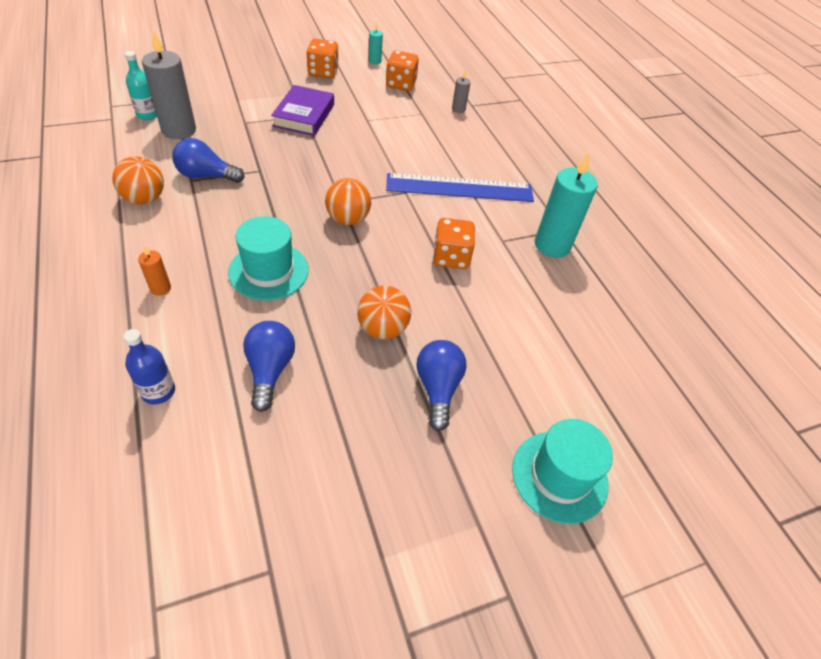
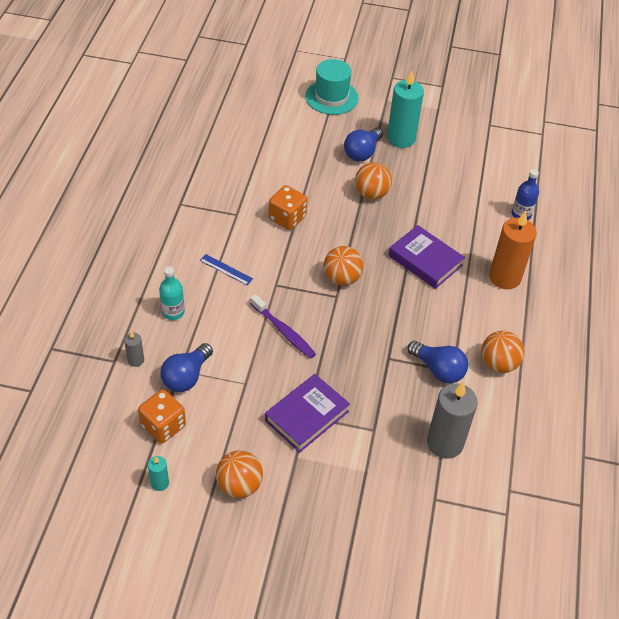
camera: 145 degrees left, 0 degrees up
(148, 115) = (470, 481): turquoise bottle -> turquoise bottle (173, 312)
(160, 288) = (504, 277): orange candle -> orange candle, size x2.14
(269, 271) = (425, 260): turquoise hat -> purple book
(270, 370) = (453, 200): blue light bulb -> blue light bulb (186, 377)
(323, 72) = (239, 485): orange dice -> orange ball
(367, 160) = (283, 331): none -> purple toothbrush
(460, 188) = (226, 269): blue ruler -> blue ruler, size x0.42
(552, 245) = (203, 196): turquoise candle -> turquoise candle (401, 138)

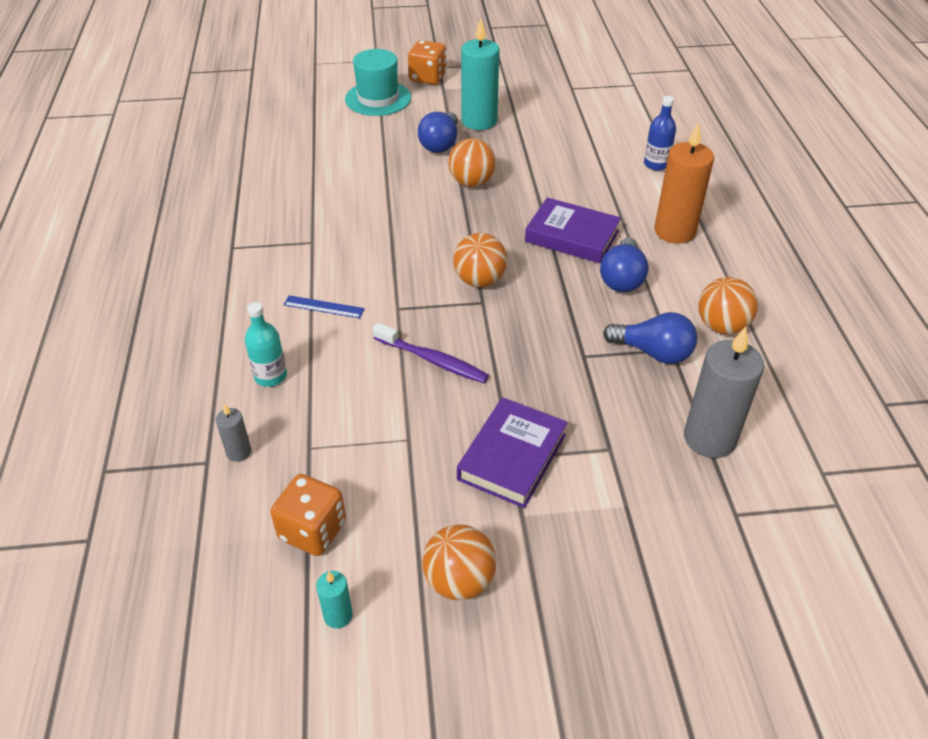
camera: 15 degrees left, 5 degrees down
(186, 377) = (321, 453): blue light bulb -> blue light bulb (622, 278)
(287, 218) = (380, 231): orange dice -> orange dice (428, 77)

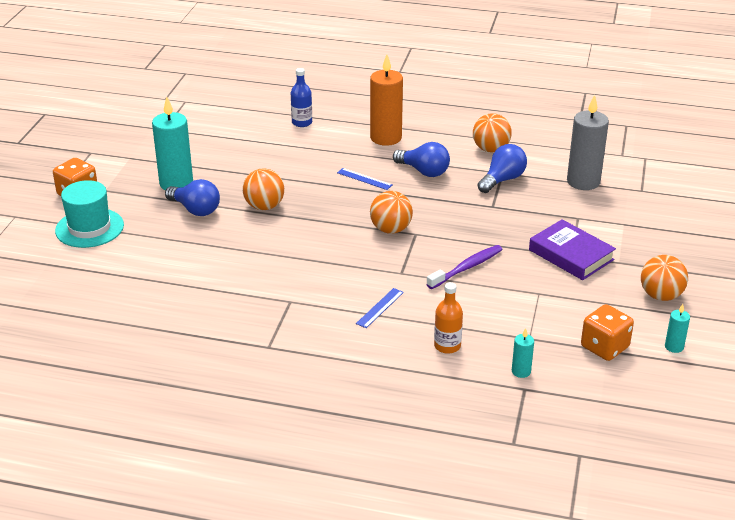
camera: 70 degrees left, 10 degrees down
(239, 452) = (521, 371): grey candle -> turquoise candle
(270, 376) = (447, 346): turquoise bottle -> orange bottle
(572, 236) = (364, 179): purple book -> blue ruler

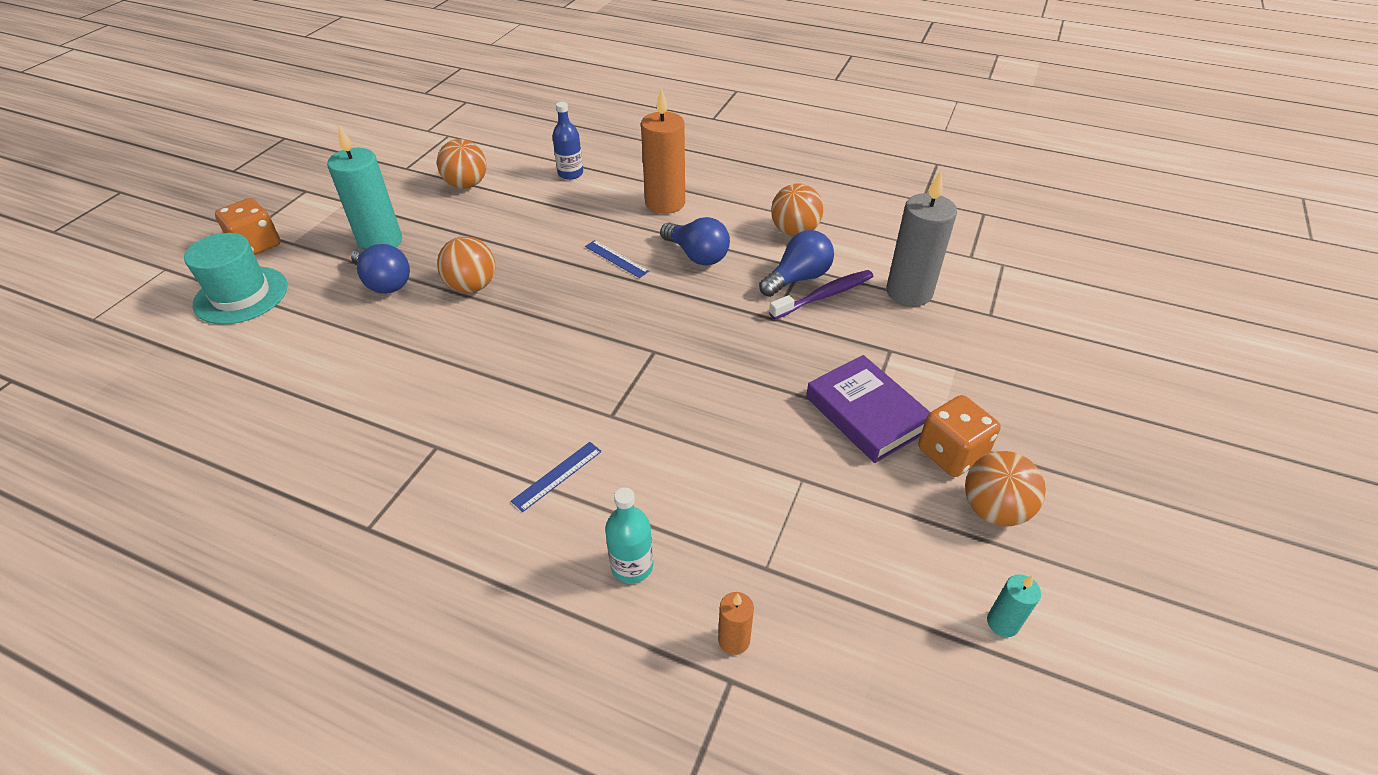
camera: 10 degrees right, 10 degrees up
(390, 229) = (622, 340): orange ball -> orange ball (466, 185)
(447, 346) = (632, 566): orange bottle -> turquoise bottle
(467, 268) = (707, 418): purple toothbrush -> purple toothbrush (824, 295)
(521, 371) = (734, 640): turquoise candle -> orange candle
(604, 347) = (884, 606): orange dice -> orange dice (951, 453)

